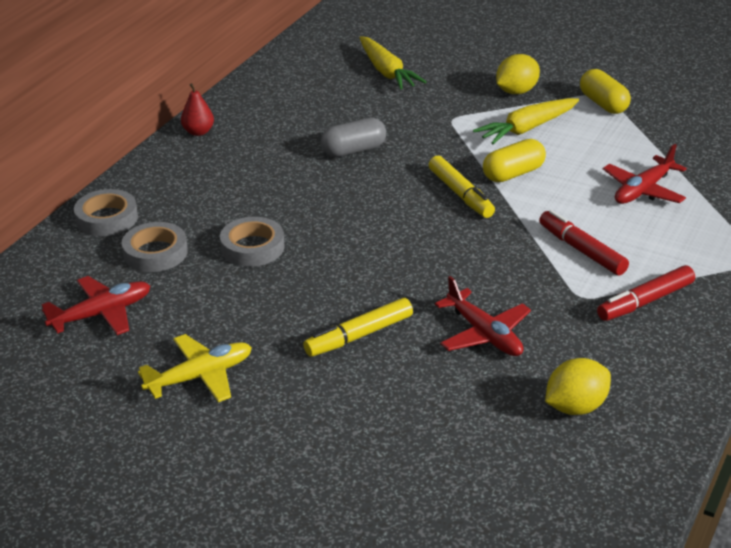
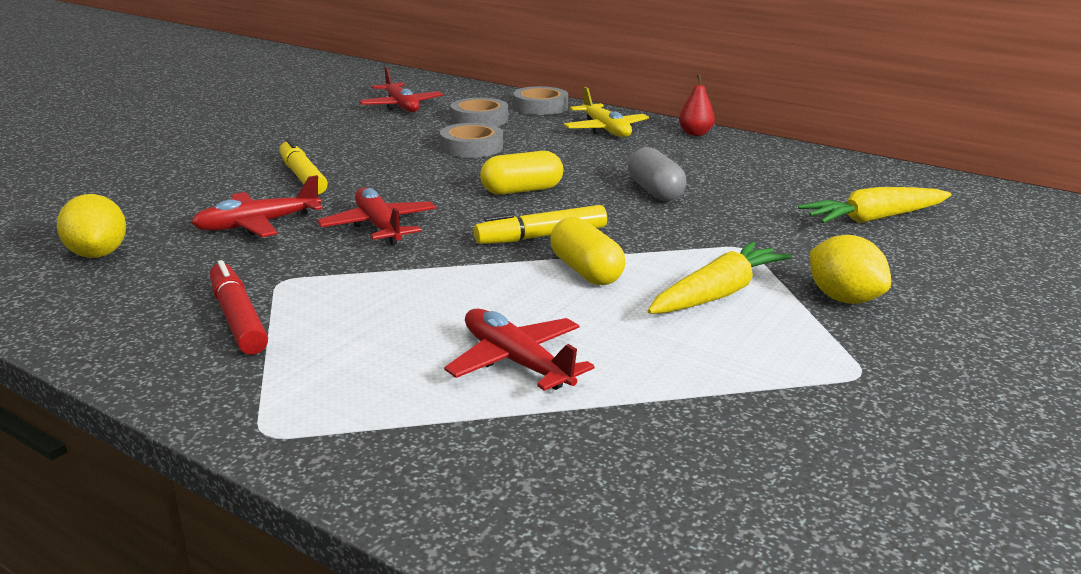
camera: 95 degrees right, 10 degrees down
(200, 376) = (296, 129): yellow plane -> yellow plane (605, 130)
(467, 269) = (379, 226): none -> red plane
(527, 129) = (717, 294): yellow carrot -> yellow carrot turned 75 degrees clockwise
(582, 250) = (379, 293): red marker -> none
(603, 104) = (820, 370): yellow capsule -> yellow capsule (522, 190)

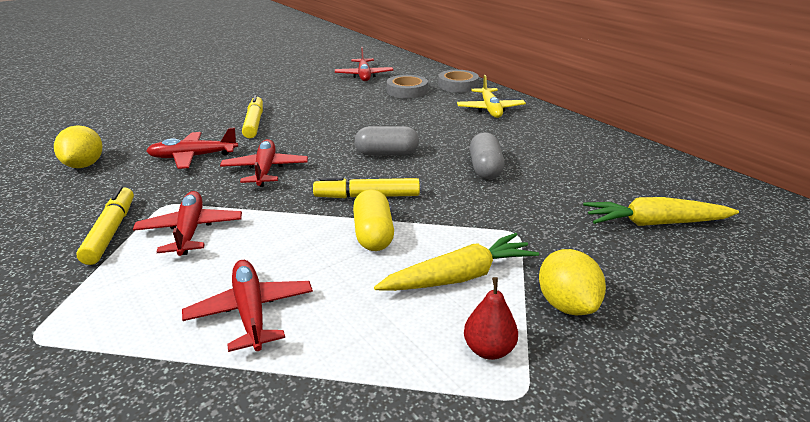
camera: 20 degrees right, 5 degrees up
(238, 319) = (111, 231): red marker -> yellow marker
(350, 301) = (190, 231): none -> red plane
(471, 147) = (382, 113): grey tape -> none
(522, 190) = (387, 154): yellow capsule -> grey capsule
(695, 133) = (557, 120): red pear -> red pear (489, 349)

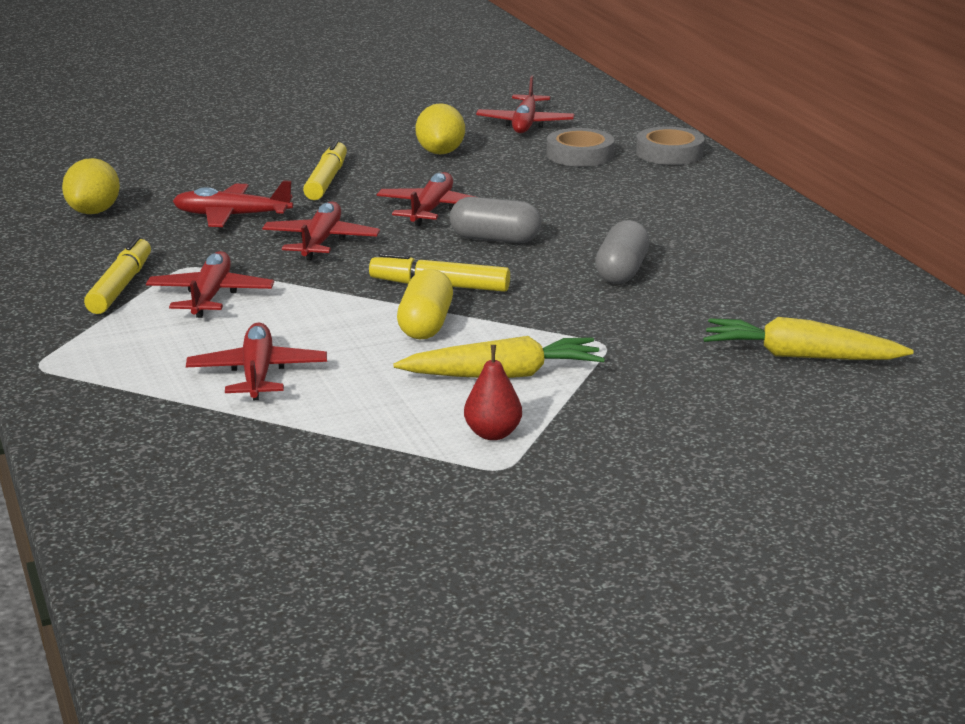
camera: 15 degrees right, 5 degrees down
(333, 136) = (431, 209): none -> red plane
(490, 109) = (693, 194): yellow plane -> none
(566, 304) = (609, 412): yellow lemon -> yellow lemon (440, 152)

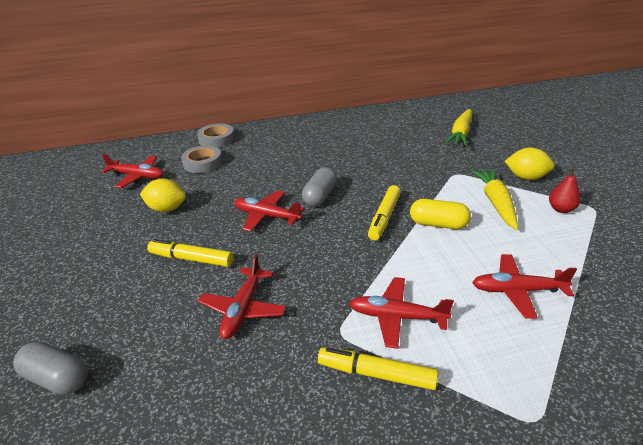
camera: 80 degrees left, 10 degrees up
(94, 211) = (195, 408): yellow lemon -> yellow lemon (526, 177)
(321, 242) = (307, 262): red plane -> none
(621, 271) = (370, 163): grey capsule -> grey capsule (57, 378)

